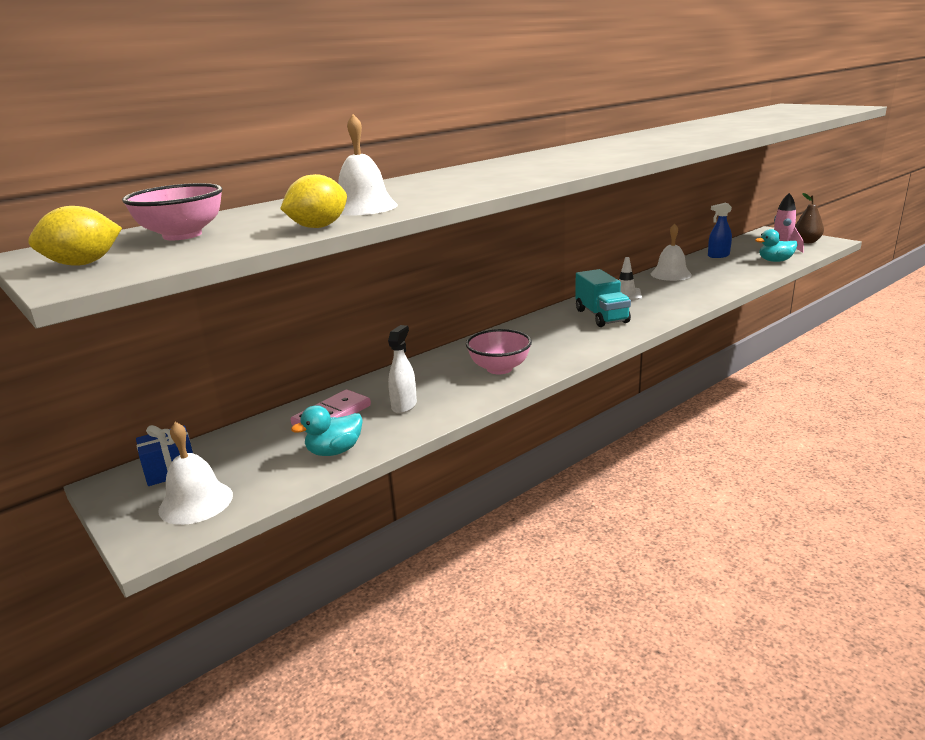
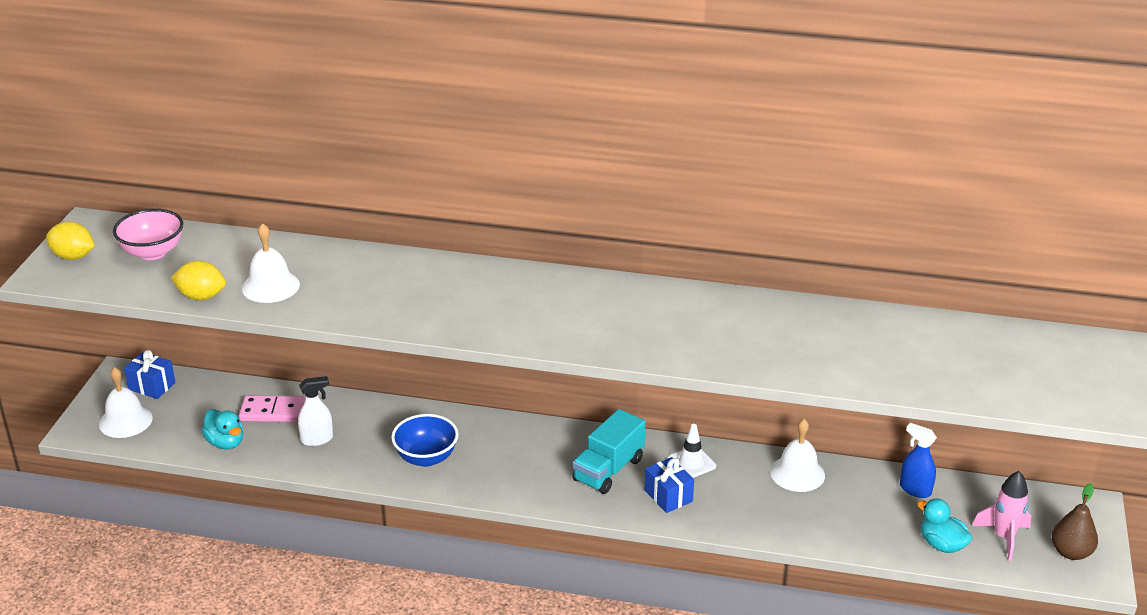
camera: 50 degrees right, 10 degrees up
(334, 451) = (225, 442): turquoise duck -> turquoise duck turned 150 degrees counterclockwise
(499, 368) = (426, 458): pink bowl -> blue bowl
(653, 307) = (668, 496): none -> blue gift

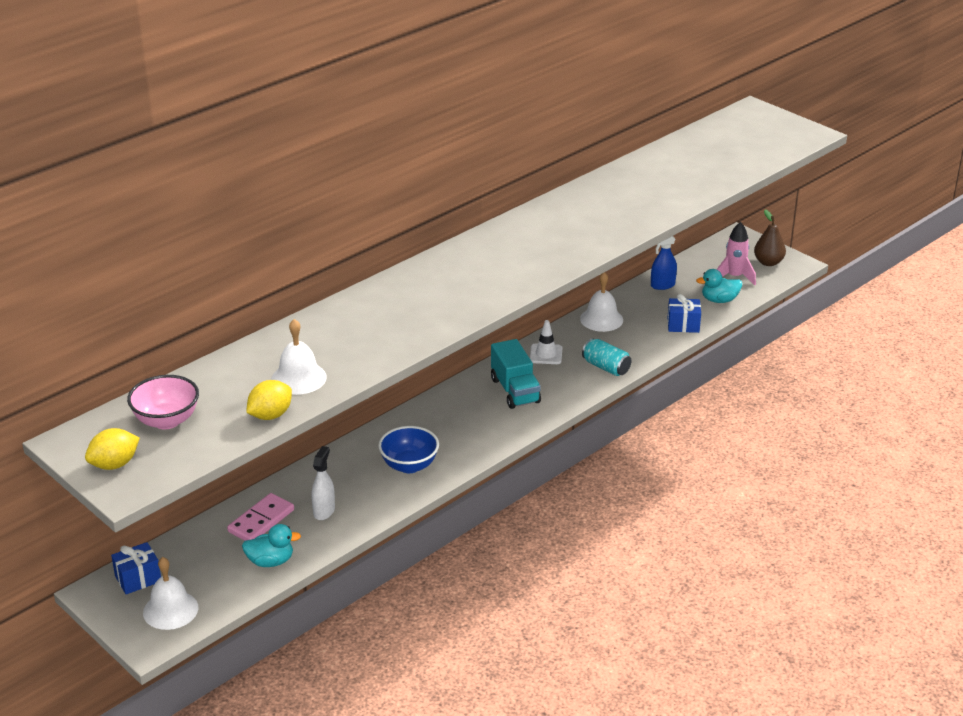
camera: 55 degrees left, 0 degrees up
(668, 496) = (569, 378): blue gift -> blue gift (683, 325)
(715, 513) = (606, 367): none -> turquoise can

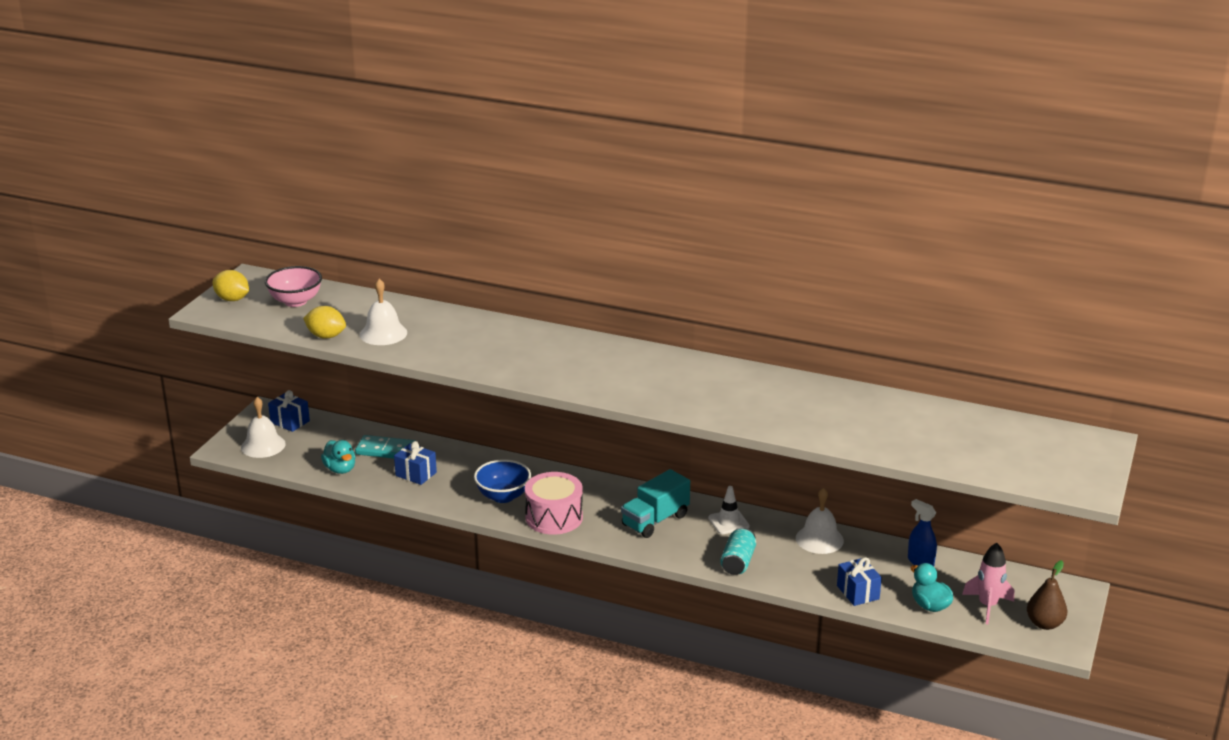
camera: 65 degrees right, 5 degrees down
(261, 521) = (386, 450): pink domino -> turquoise domino
(324, 511) = (416, 474): white spray bottle -> blue gift
(468, 445) = (554, 517): none -> pink drum

